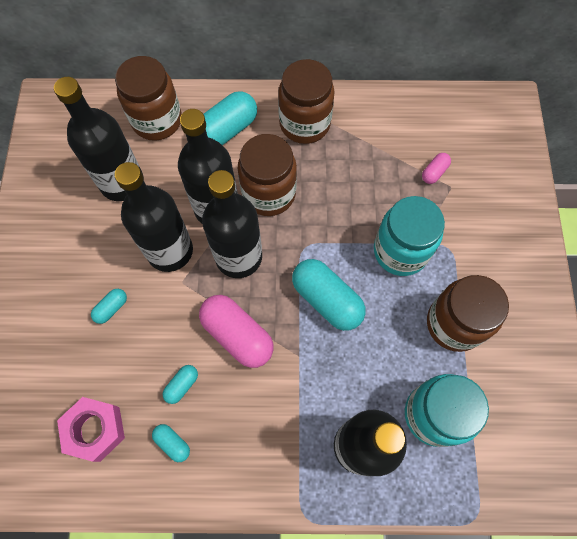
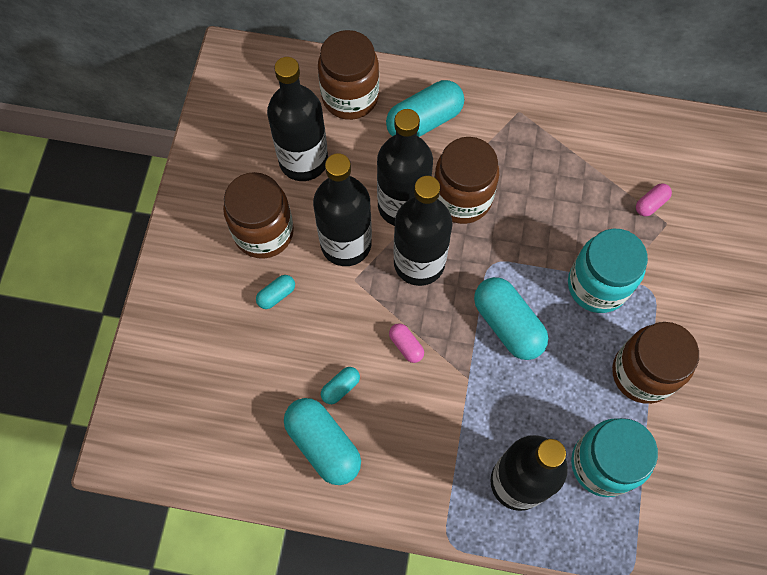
camera: 10 degrees right, 0 degrees up
(95, 430) = (245, 417): pink nut -> none
(172, 443) = (323, 444): turquoise capsule -> turquoise capsule, size x2.08
(237, 335) = (406, 345): pink capsule -> pink capsule, size x0.48
(304, 124) = (514, 126): brown jar -> brown jar (264, 232)

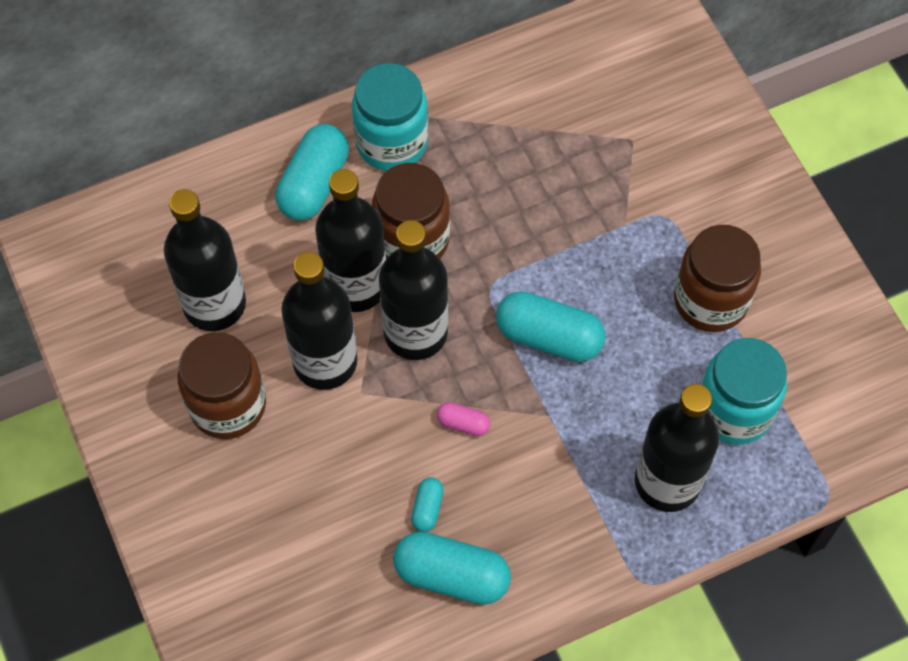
camera: 35 degrees left, 5 degrees down
(276, 295) = (290, 460): turquoise capsule -> none
(350, 97) = (215, 206): brown jar -> none
(597, 285) = (608, 243): turquoise jar -> turquoise jar (391, 143)
(650, 204) = (603, 130): pink capsule -> none

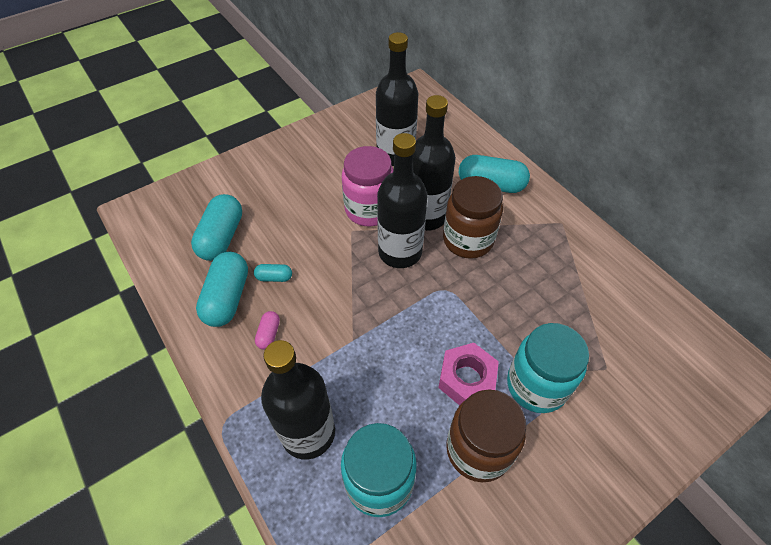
camera: 80 degrees right, 10 degrees down
(228, 405) = (332, 171): brown jar -> none
(325, 361) = (369, 210): black bottle -> pink jar
(391, 143) = (537, 218): turquoise jar -> turquoise jar (536, 385)
(463, 423) = (338, 288): pink capsule -> pink capsule (269, 334)
(549, 337) = (415, 332): turquoise capsule -> turquoise capsule (221, 237)
(623, 292) = (466, 379): none -> pink nut

